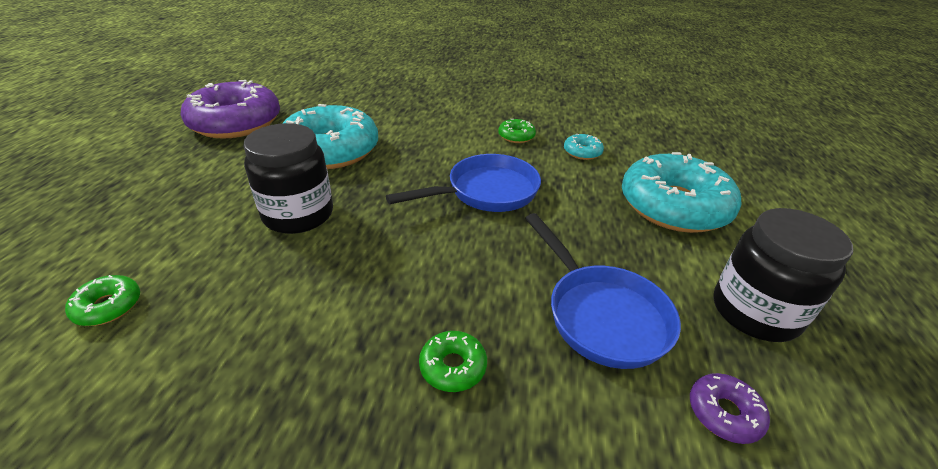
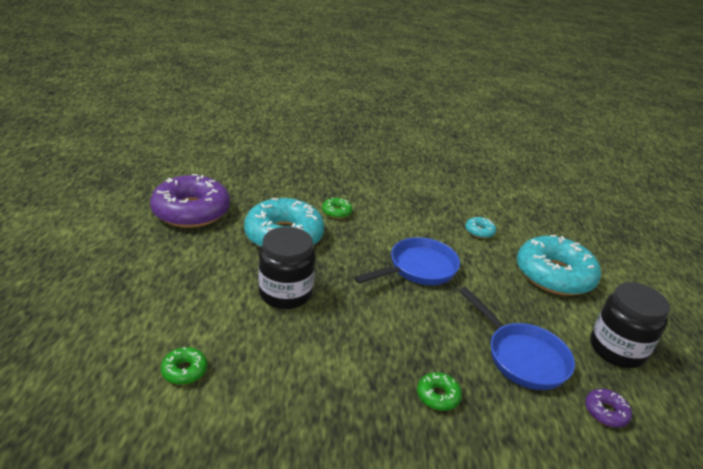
camera: 10 degrees left, 5 degrees down
(516, 136) = (425, 218): green donut -> green donut (336, 212)

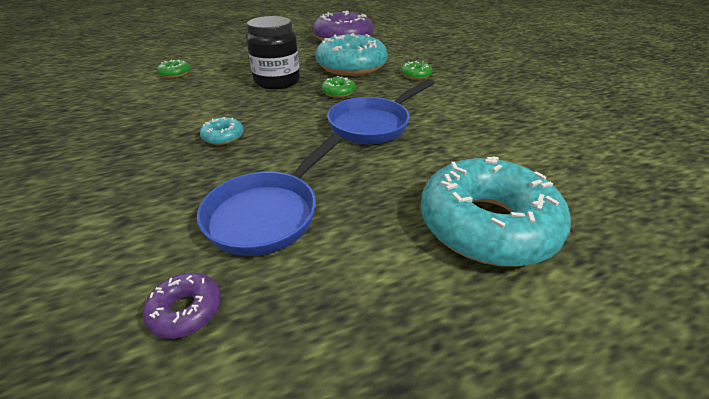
camera: 70 degrees right, 5 degrees up
(418, 269) = (373, 124): blue pan -> blue pan turned 105 degrees clockwise
(438, 396) = (179, 166): green donut -> green donut (338, 92)
(479, 231) = (504, 148): turquoise donut -> turquoise donut (223, 137)
(617, 349) = (349, 320): black jar -> none

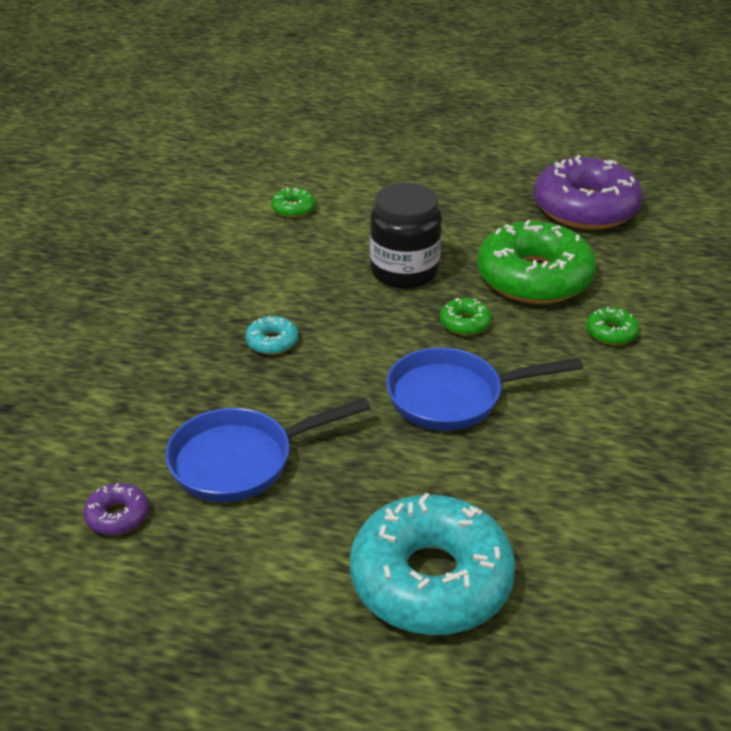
camera: 35 degrees right, 0 degrees up
(351, 66) = (534, 278): turquoise donut -> green donut

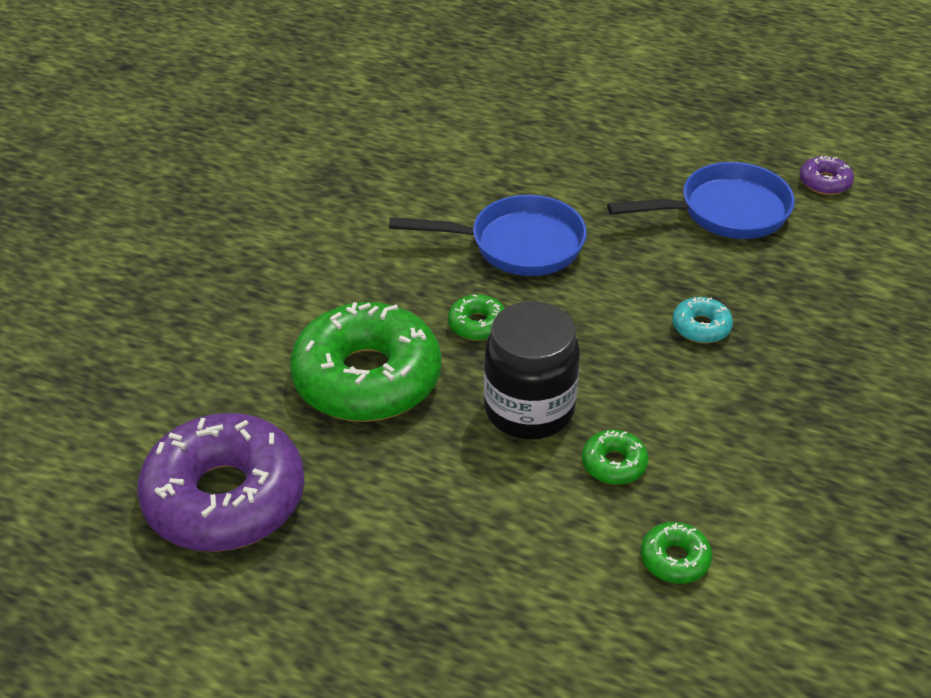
camera: 170 degrees left, 5 degrees up
(431, 580) = (577, 119): turquoise donut -> none
(611, 333) = (320, 293): green donut -> green donut (614, 464)

